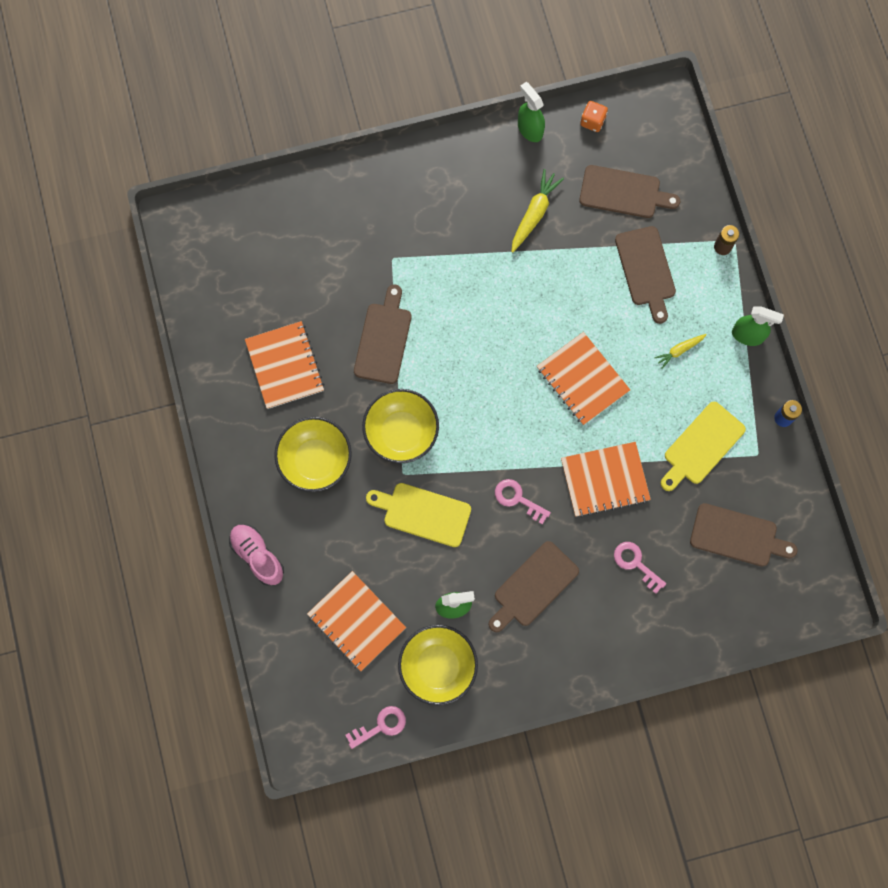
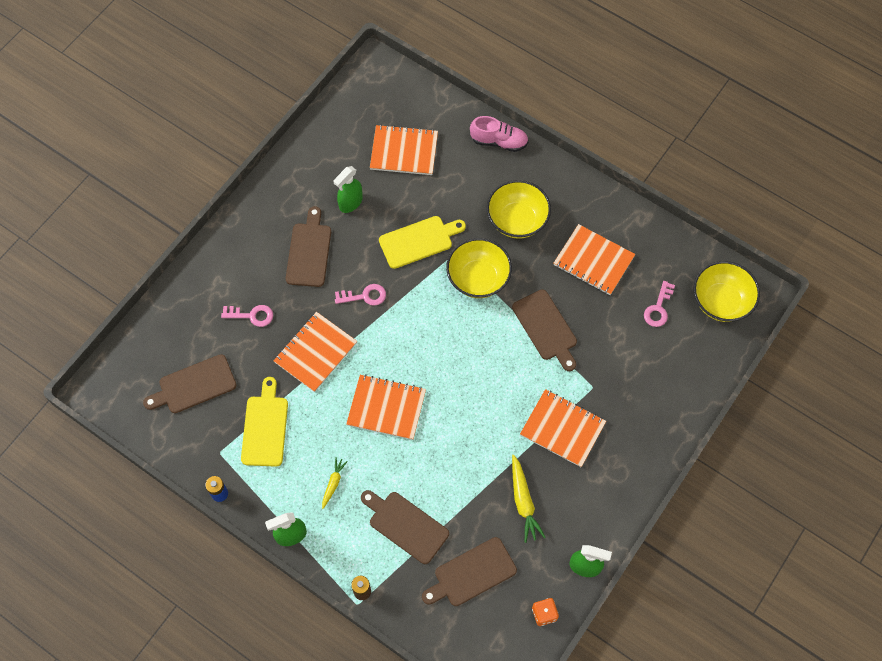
camera: 140 degrees right, 10 degrees down
(381, 726) = (337, 109): pink key -> pink key (658, 308)
(438, 666) = (331, 164): yellow bowl -> yellow bowl (721, 301)
(449, 244) = (562, 429): none -> orange notebook

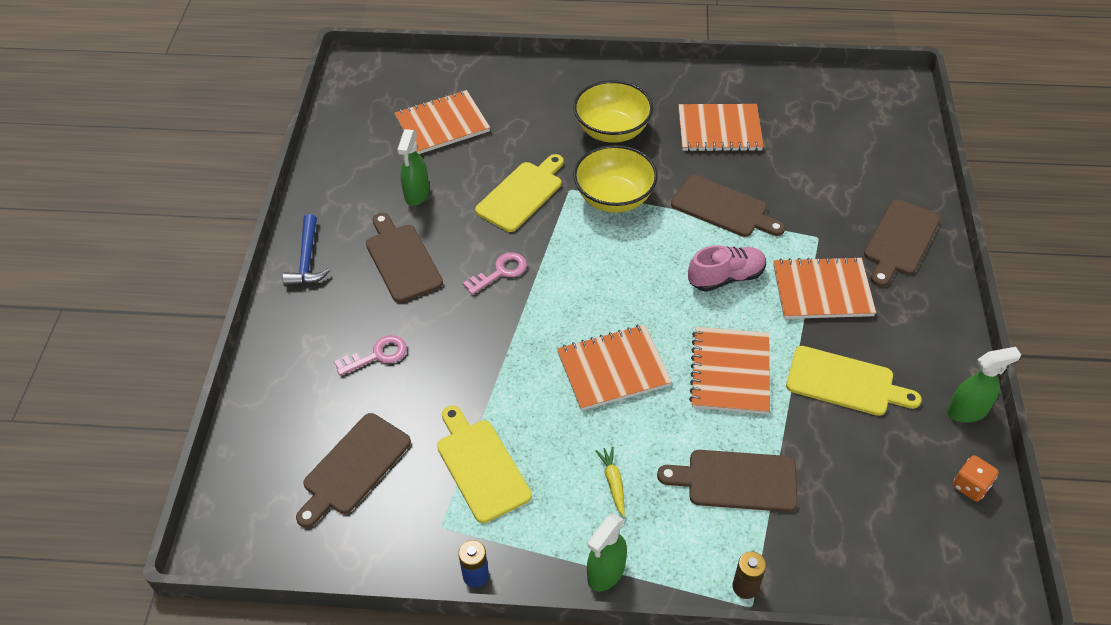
camera: 30 degrees left, 15 degrees down
(251, 218) = (307, 260): none -> blue hammer
(315, 352) = (485, 355): orange notebook -> orange notebook (730, 372)
(472, 573) = (855, 489): brown cutting board -> brown cutting board (900, 240)
(499, 141) = (538, 75): pink shoe -> pink shoe (726, 277)
(523, 501) = (844, 382): yellow carrot -> yellow cutting board
(658, 308) = (818, 139): pink key -> none
(721, 301) = (871, 107): yellow bowl -> none

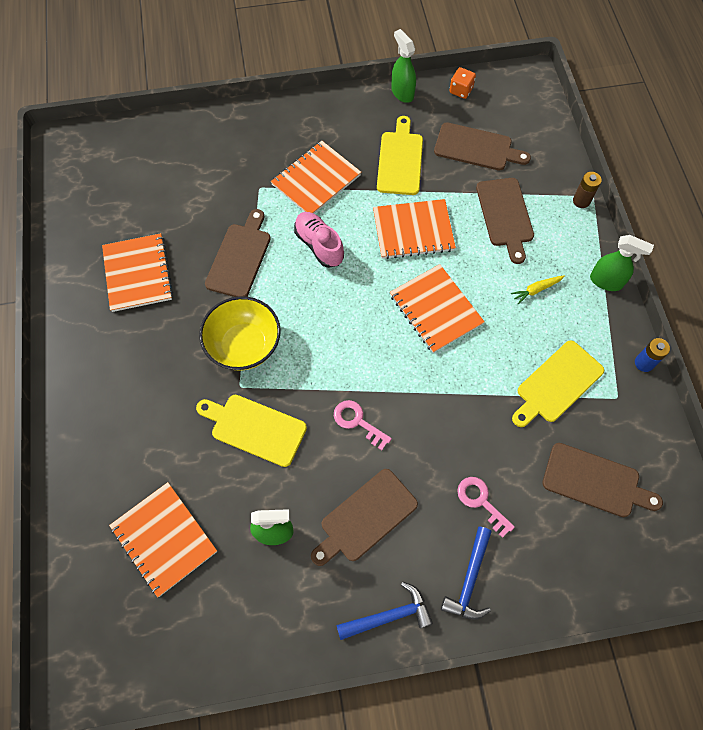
camera: 105 degrees left, 15 degrees up
(308, 326) = (469, 580): none -> blue hammer
(612, 130) = (151, 365): yellow bowl -> none
(822, 290) = (316, 180): orange notebook -> orange notebook turned 60 degrees clockwise
(900, 240) = (251, 135): brown cutting board -> brown cutting board (476, 148)

